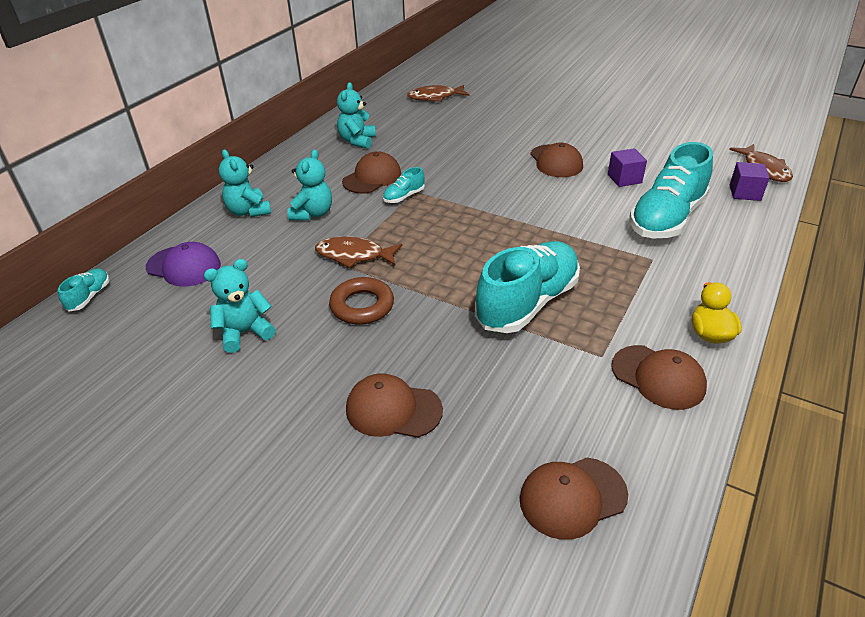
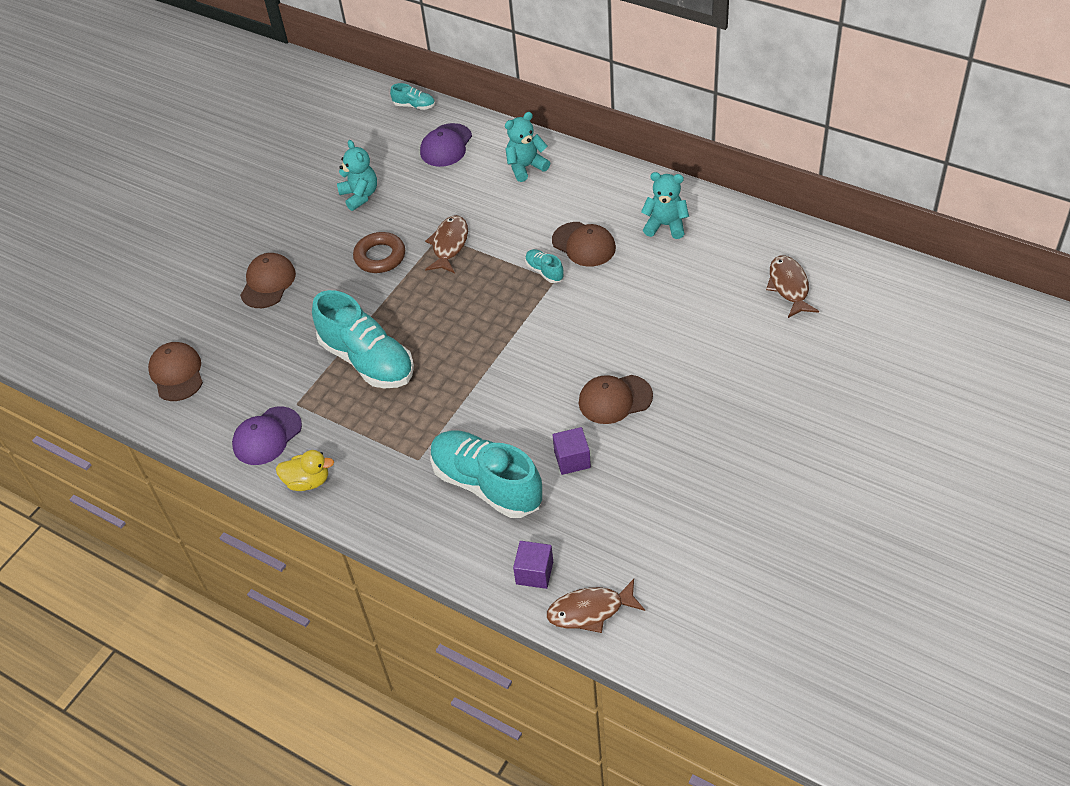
camera: 95 degrees right, 10 degrees up
(312, 214) = (518, 210): turquoise teddy bear -> none
(658, 377) = (267, 436): brown cap -> purple cap

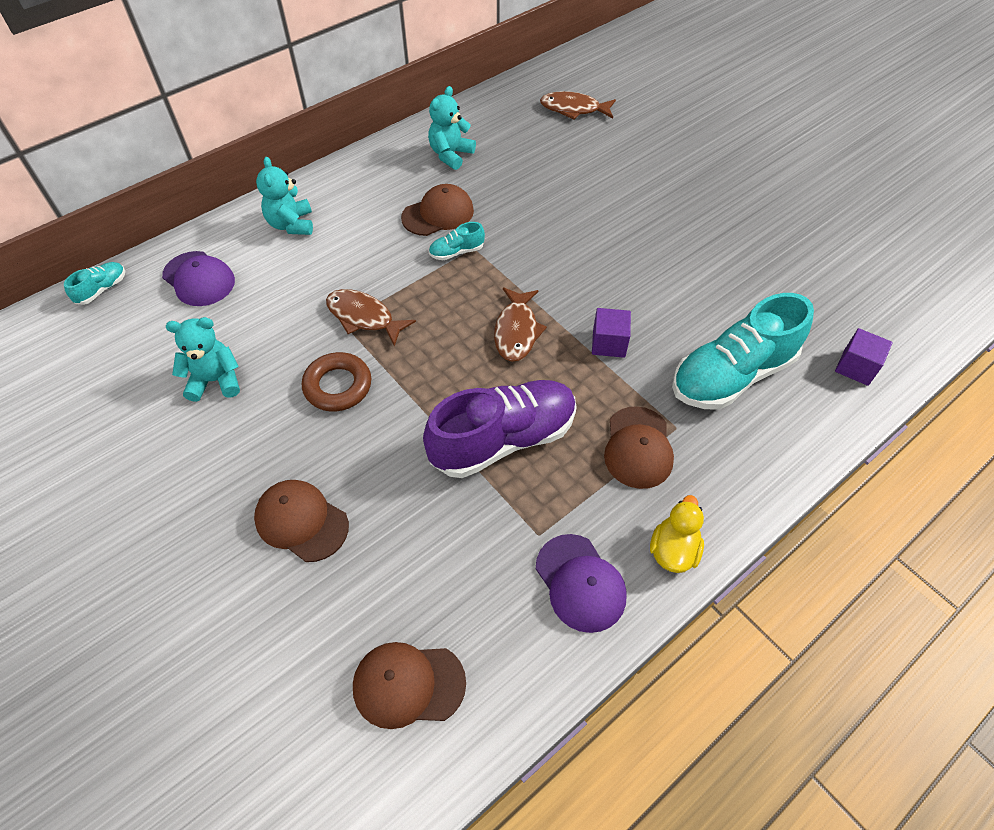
camera: 75 degrees left, 5 degrees up
(367, 360) = (503, 440): turquoise shoe -> purple shoe
(572, 459) = (720, 300): purple cube -> purple cube (609, 343)
(590, 611) = (908, 338): brown fish -> brown fish (516, 331)
(615, 399) = (656, 250): brown cap -> brown cap (638, 447)

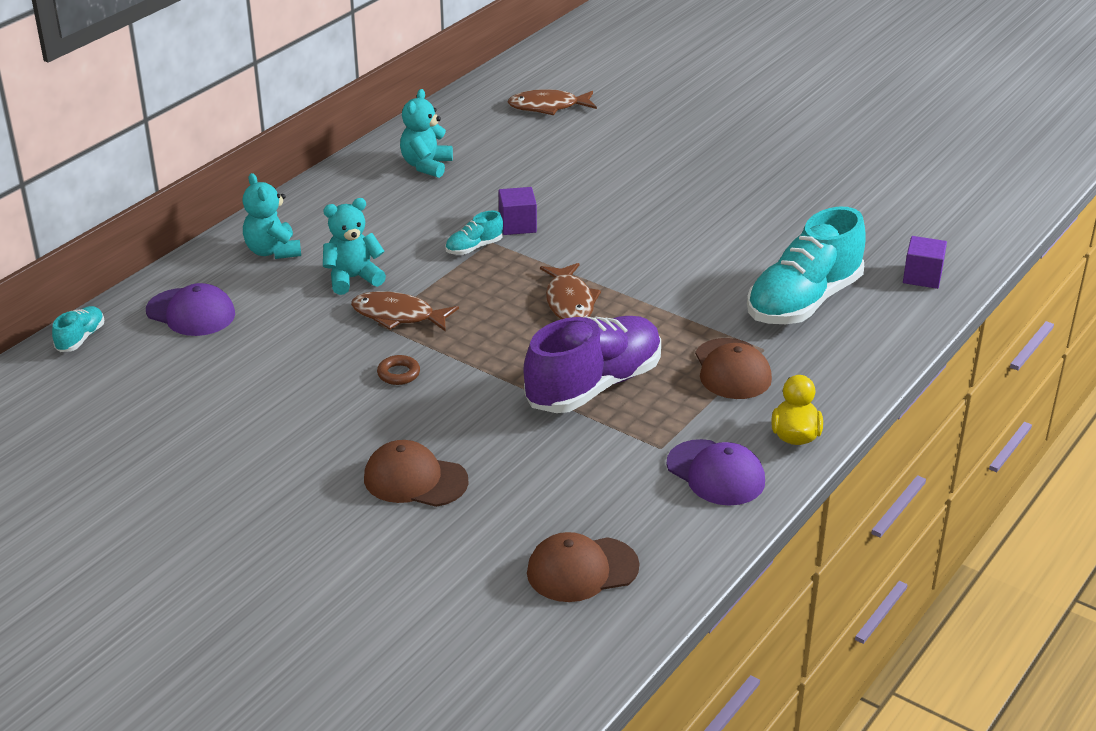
camera: 15 degrees left, 20 degrees down
(215, 381) = (260, 391): turquoise teddy bear -> turquoise teddy bear (353, 278)
(338, 386) = (398, 374): brown ring -> brown ring, size x0.56
(438, 214) = (437, 219): brown cap -> none
(609, 343) = (670, 296): purple cube -> purple cube (517, 225)

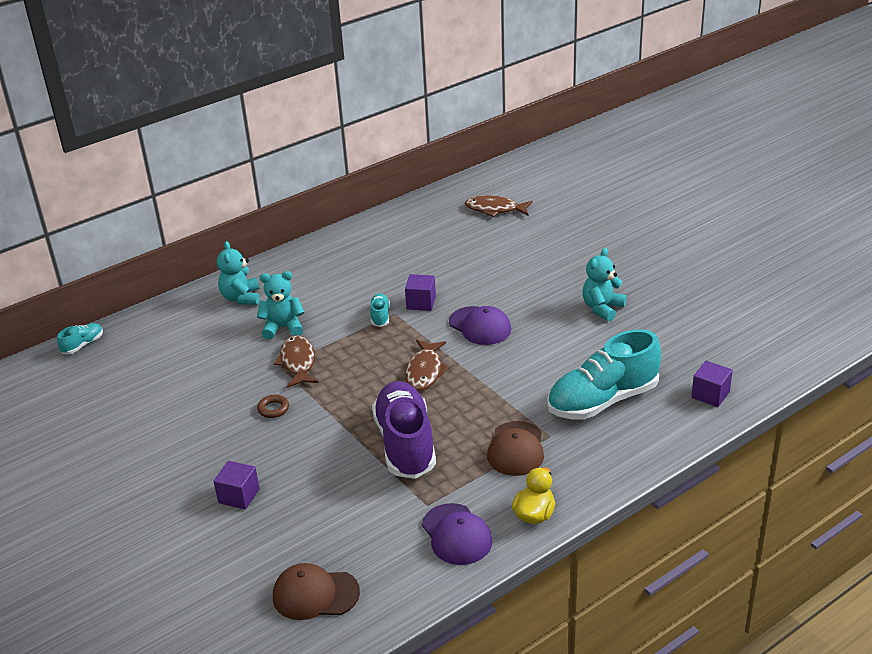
camera: 20 degrees right, 0 degrees up
(191, 313) = (162, 337): purple cap -> purple cap (480, 326)
(398, 316) = (298, 362): brown fish -> brown fish turned 45 degrees clockwise
(415, 479) = (239, 496): brown cap -> purple cube
(426, 166) = (382, 245): turquoise teddy bear -> turquoise teddy bear (602, 308)
(474, 248) = (380, 316): turquoise shoe -> turquoise shoe turned 105 degrees clockwise
(594, 386) = (405, 444): purple shoe -> purple shoe turned 75 degrees counterclockwise

